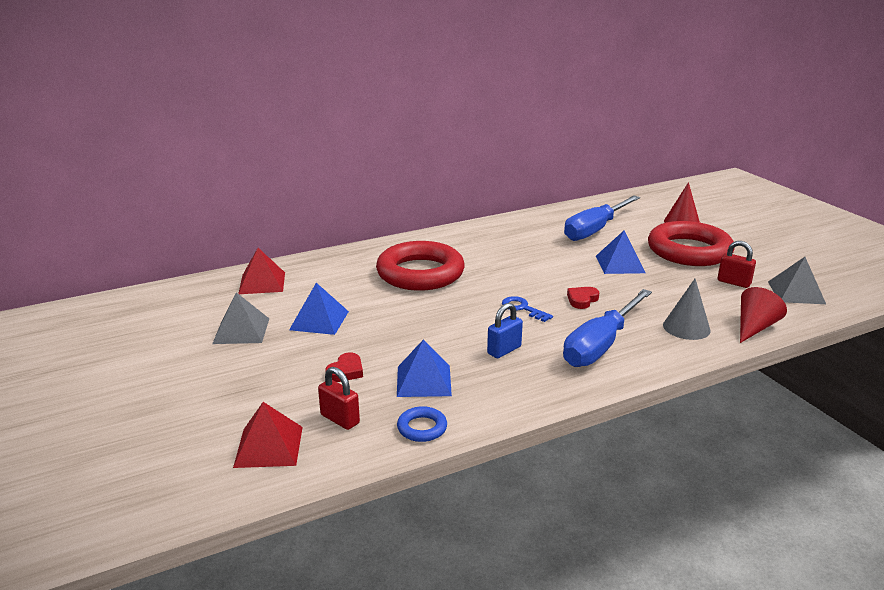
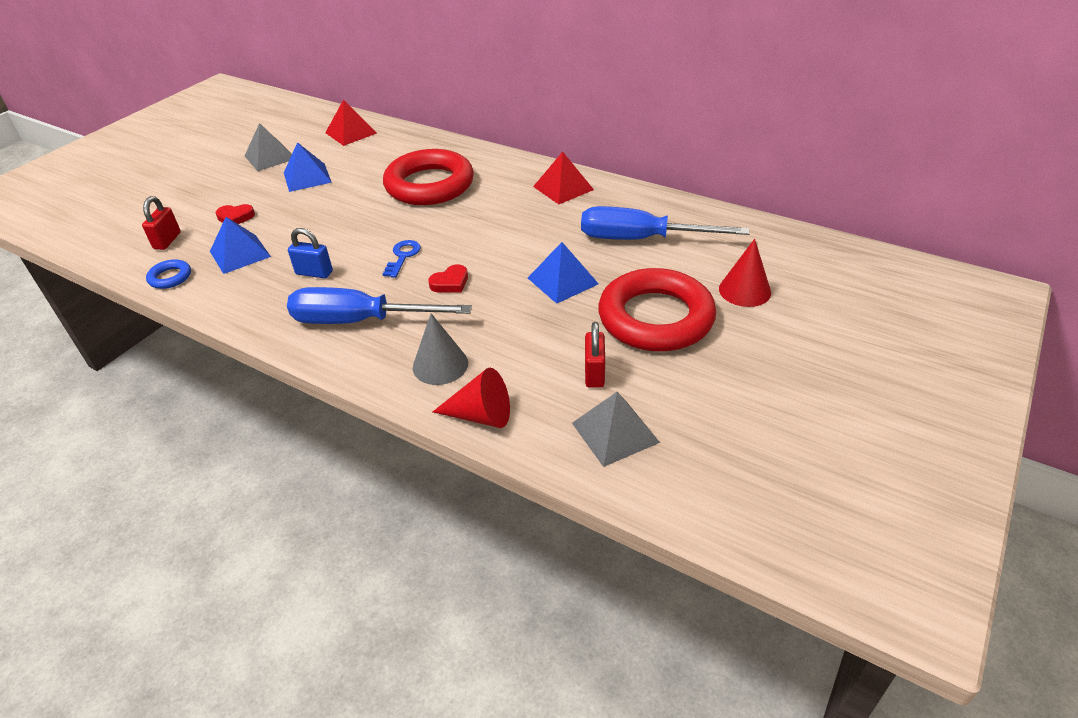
camera: 60 degrees right, 15 degrees up
(269, 446) = (123, 229): red pyramid -> red pyramid (563, 188)
(582, 300) = (450, 283): red heart -> red heart turned 135 degrees clockwise

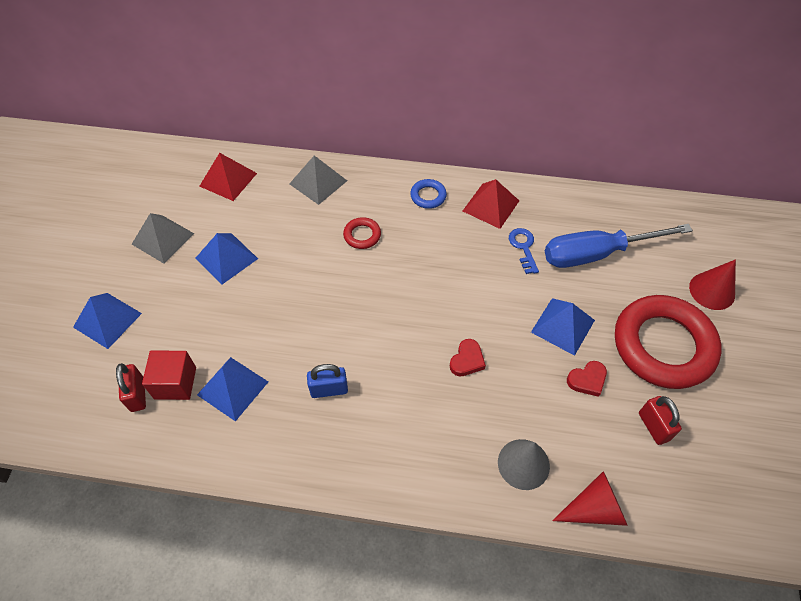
camera: 25 degrees left, 15 degrees up
(170, 277) = (181, 445): blue ring -> blue ring (428, 196)
(187, 194) = (107, 320): none -> blue pyramid
(200, 240) = (175, 383): none -> red cube
(235, 217) = (189, 338): red heart -> red heart (587, 380)
(360, 321) = (417, 436): blue screwdriver -> none
(403, 256) = (400, 340): blue key -> blue key (523, 247)
(429, 185) = (362, 235): red ring -> red ring, size x0.41
(615, 432) = (707, 485): grey pyramid -> grey pyramid (318, 182)

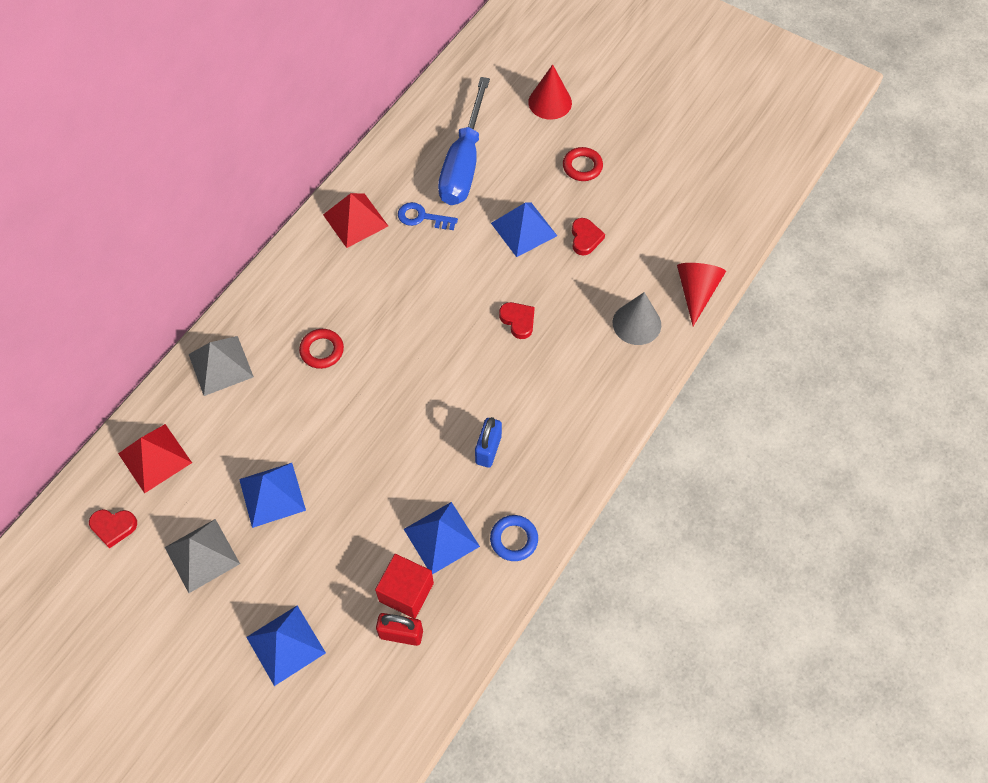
camera: 65 degrees left, 5 degrees up
(167, 182) = (113, 527): none -> red heart
(428, 196) = (308, 269): blue ring -> blue ring (514, 539)
(653, 426) = (649, 214): red padlock -> none
(663, 345) = (582, 166): red ring -> red ring, size x0.41

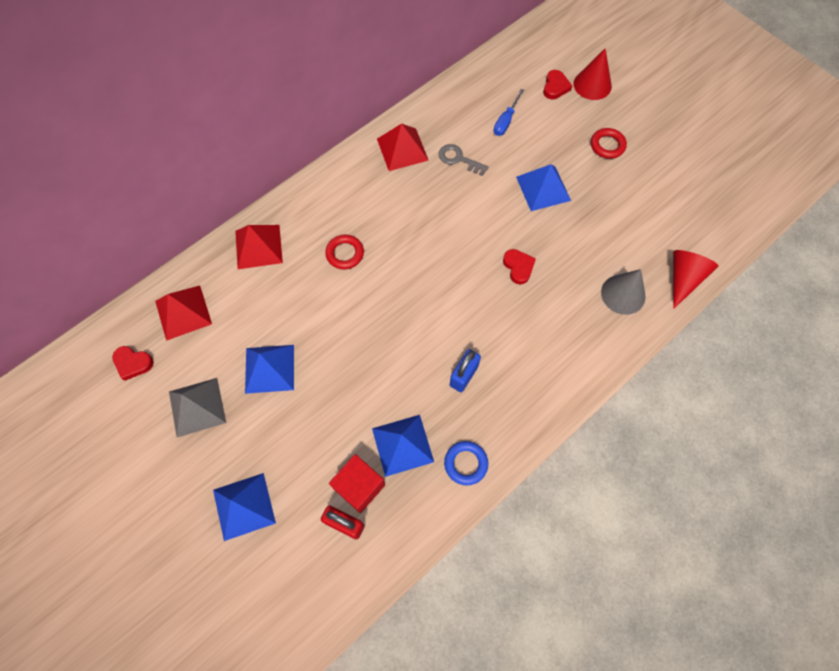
camera: 15 degrees right, 5 degrees up
(221, 365) = (258, 246): grey pyramid -> red pyramid
(422, 217) = (459, 159): blue key -> grey key
(464, 163) = (506, 121): blue screwdriver -> blue screwdriver, size x0.45
(585, 238) = (595, 208): red heart -> red heart (555, 87)

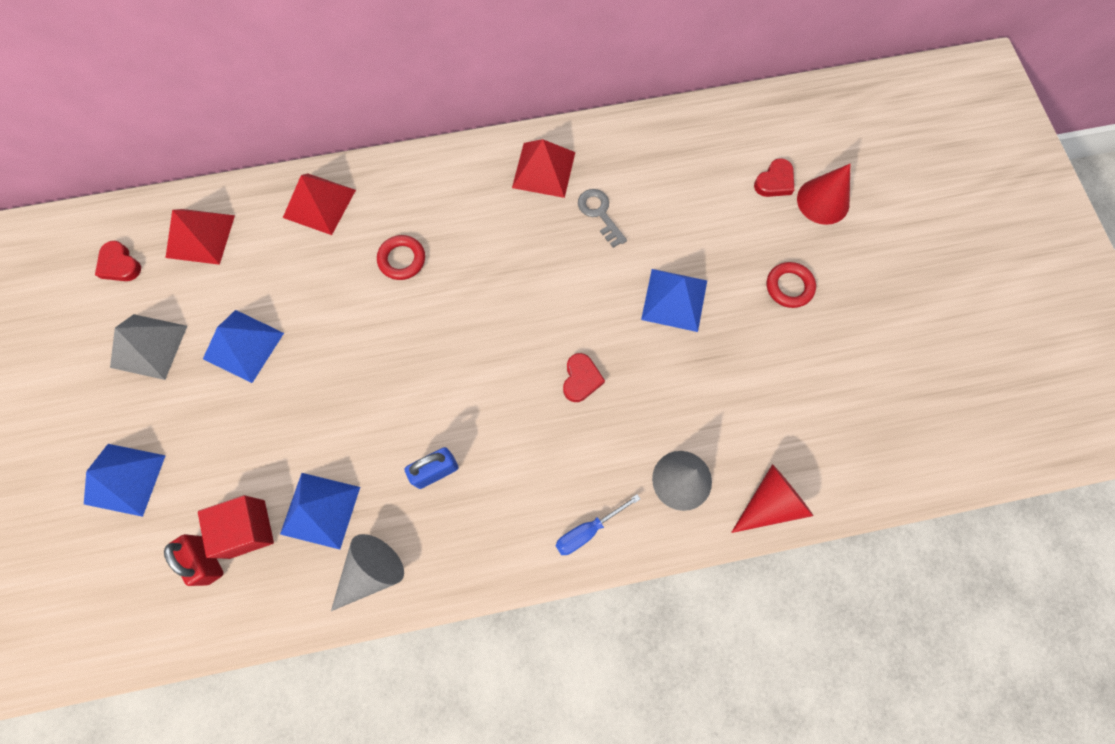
camera: 30 degrees right, 5 degrees up
(465, 463) = (371, 572): blue ring -> grey cone
(506, 121) = (685, 195): blue screwdriver -> blue screwdriver (588, 530)

